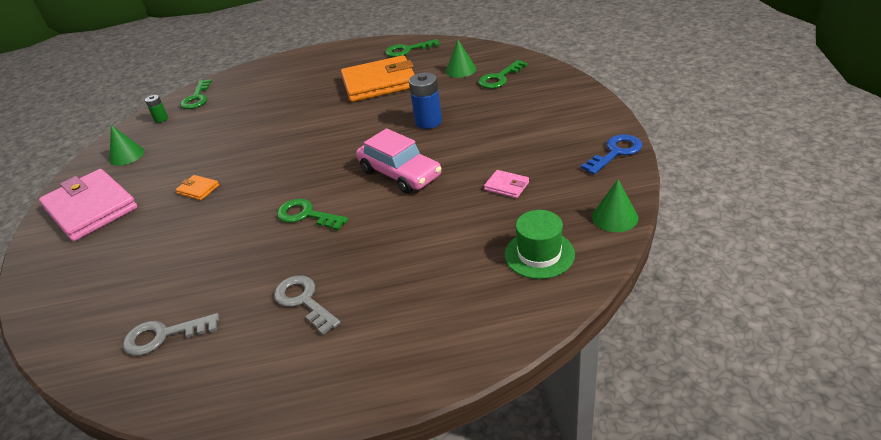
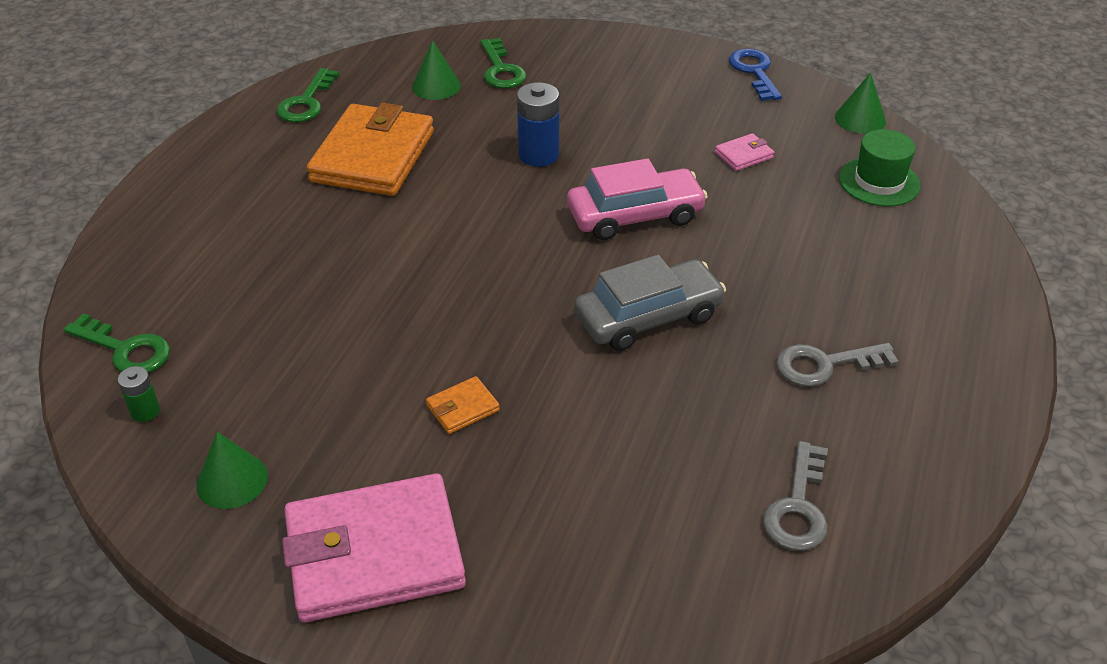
camera: 65 degrees left, 5 degrees up
(306, 215) = (648, 317): green key -> grey car

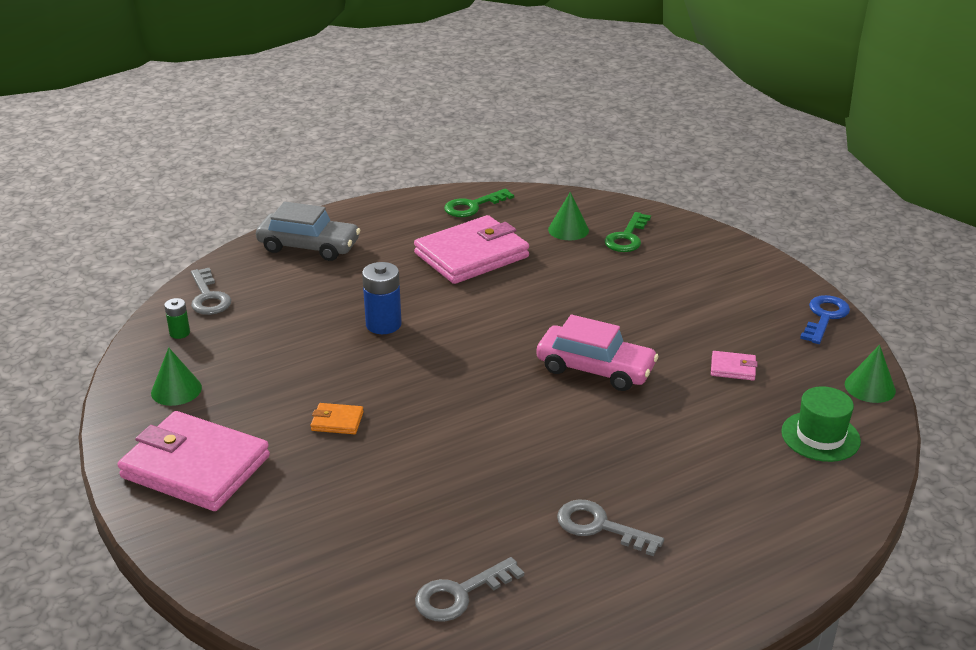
camera: 40 degrees right, 10 degrees down
(126, 349) = (208, 297): green key -> grey key
(373, 156) = (471, 255): orange wallet -> pink wallet
(538, 155) = (580, 301): blue battery -> blue battery (383, 324)
(648, 317) = (518, 433): grey car -> grey car (309, 246)

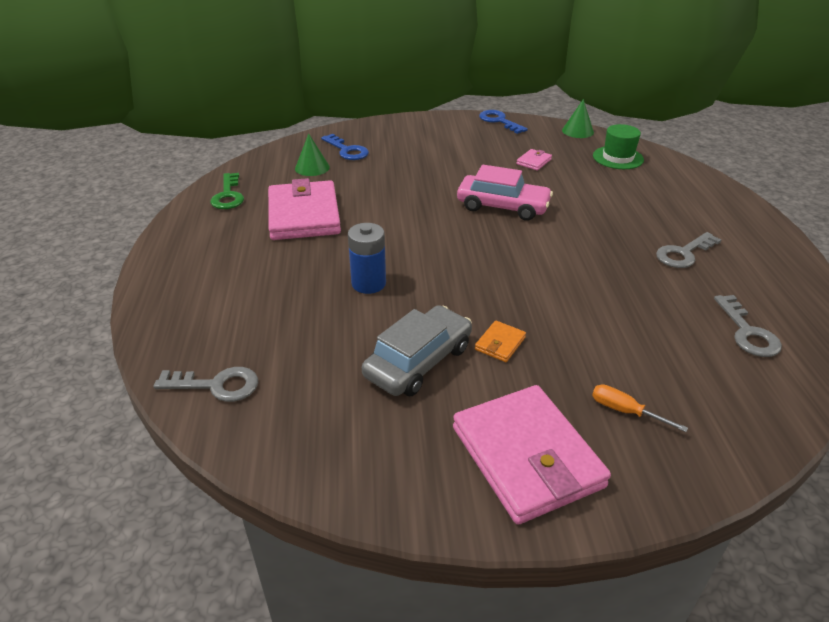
camera: 65 degrees left, 5 degrees up
(176, 390) = (379, 446): green cone -> none
(179, 333) = (268, 423): green battery -> none
(195, 467) = (527, 457): pink wallet -> pink wallet turned 75 degrees counterclockwise
(279, 515) = (624, 411): none -> orange screwdriver
(309, 246) = (191, 295): grey car -> grey car (418, 361)
(595, 369) = (502, 206): pink car -> pink car turned 60 degrees clockwise
(627, 237) = (347, 150): green key -> blue key

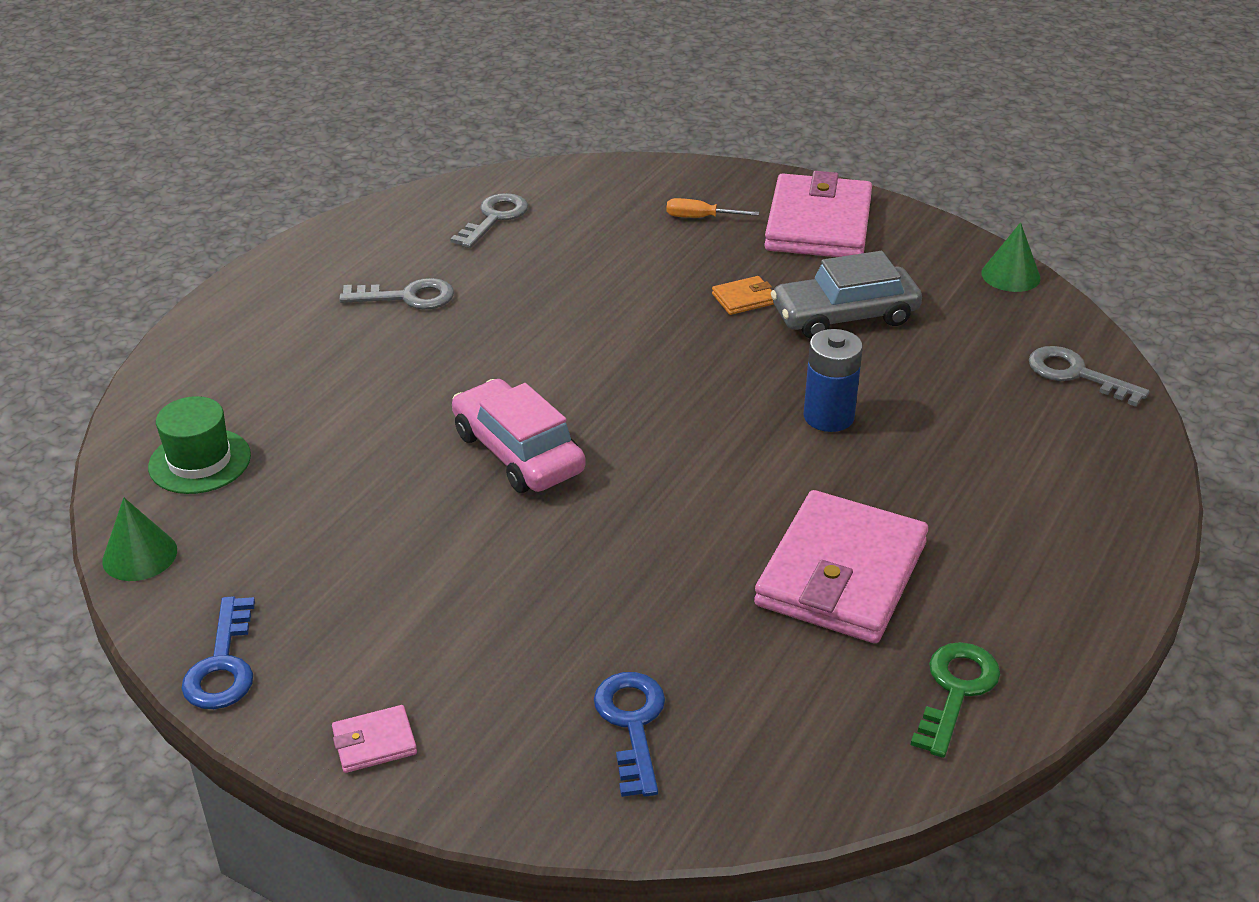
camera: 145 degrees left, 0 degrees up
(312, 167) = (745, 700): green cone -> green cone (1010, 275)
(533, 162) = (339, 517): pink wallet -> pink wallet (374, 743)
(624, 411) = (699, 218): orange screwdriver -> orange screwdriver turned 120 degrees clockwise

